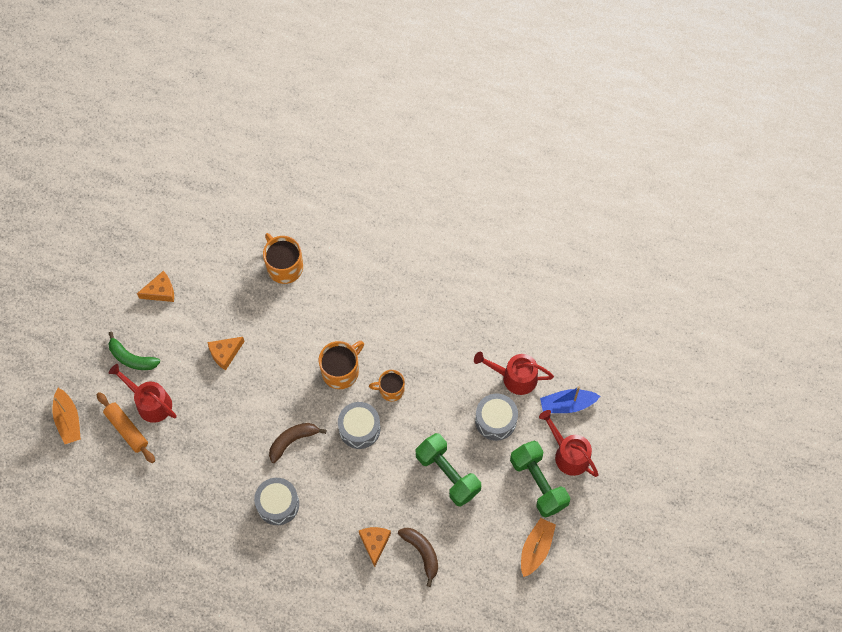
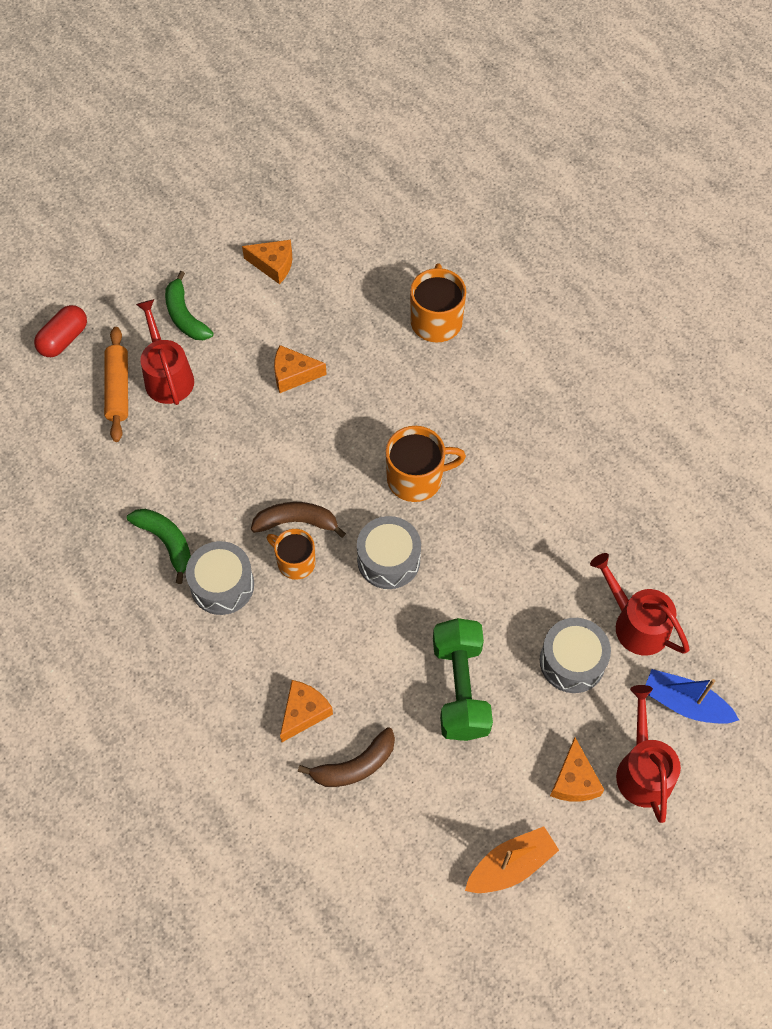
camera: 35 degrees right, 5 degrees down
(68, 420) = (64, 339): orange boat -> red capsule
(227, 501) = (166, 542): none -> green banana
(391, 390) = (462, 538): orange mug -> orange mug (295, 562)
(422, 553) = (355, 766): brown banana -> brown banana turned 60 degrees clockwise
(538, 483) = (574, 780): green dumbbell -> orange cheese

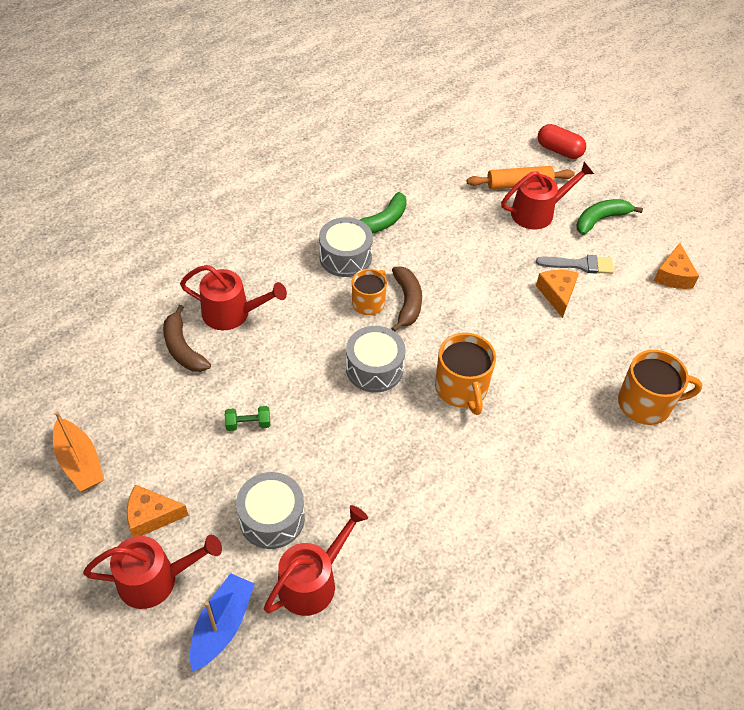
camera: 85 degrees right, 10 degrees down
(252, 347) = (580, 265): none -> grey brush
(304, 712) = (232, 313): orange cheese -> red watering can
(460, 688) = (248, 424): green dumbbell -> green dumbbell, size x0.43

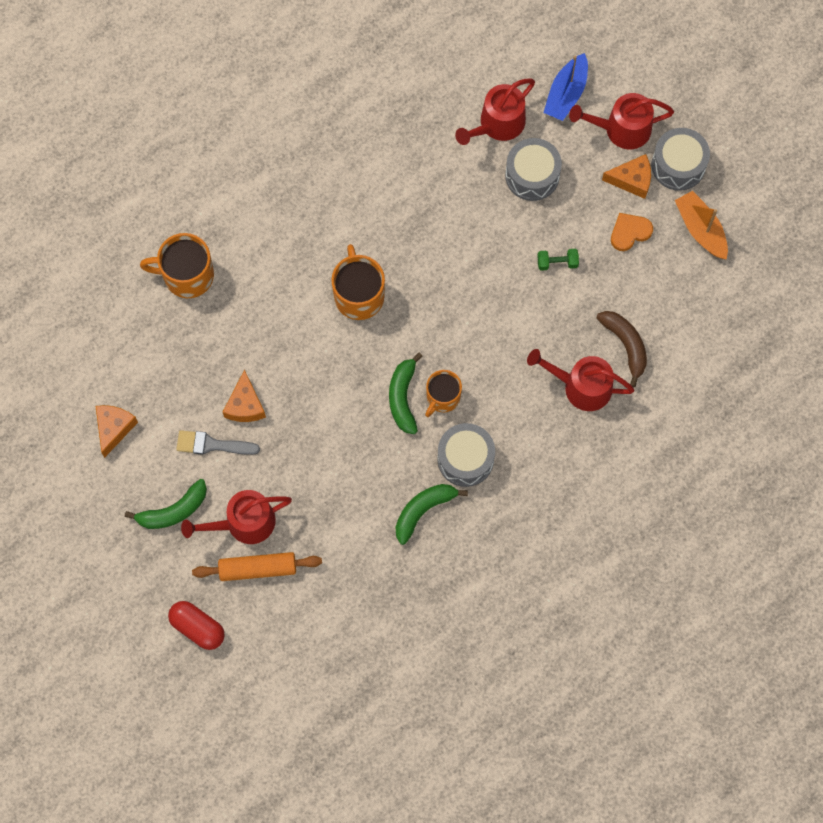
camera: 175 degrees left, 20 degrees up
(163, 457) = (629, 232): none -> orange heart
(374, 368) = (440, 319): grey drum -> grey drum (678, 165)
(407, 302) = (403, 397): brown banana -> green banana

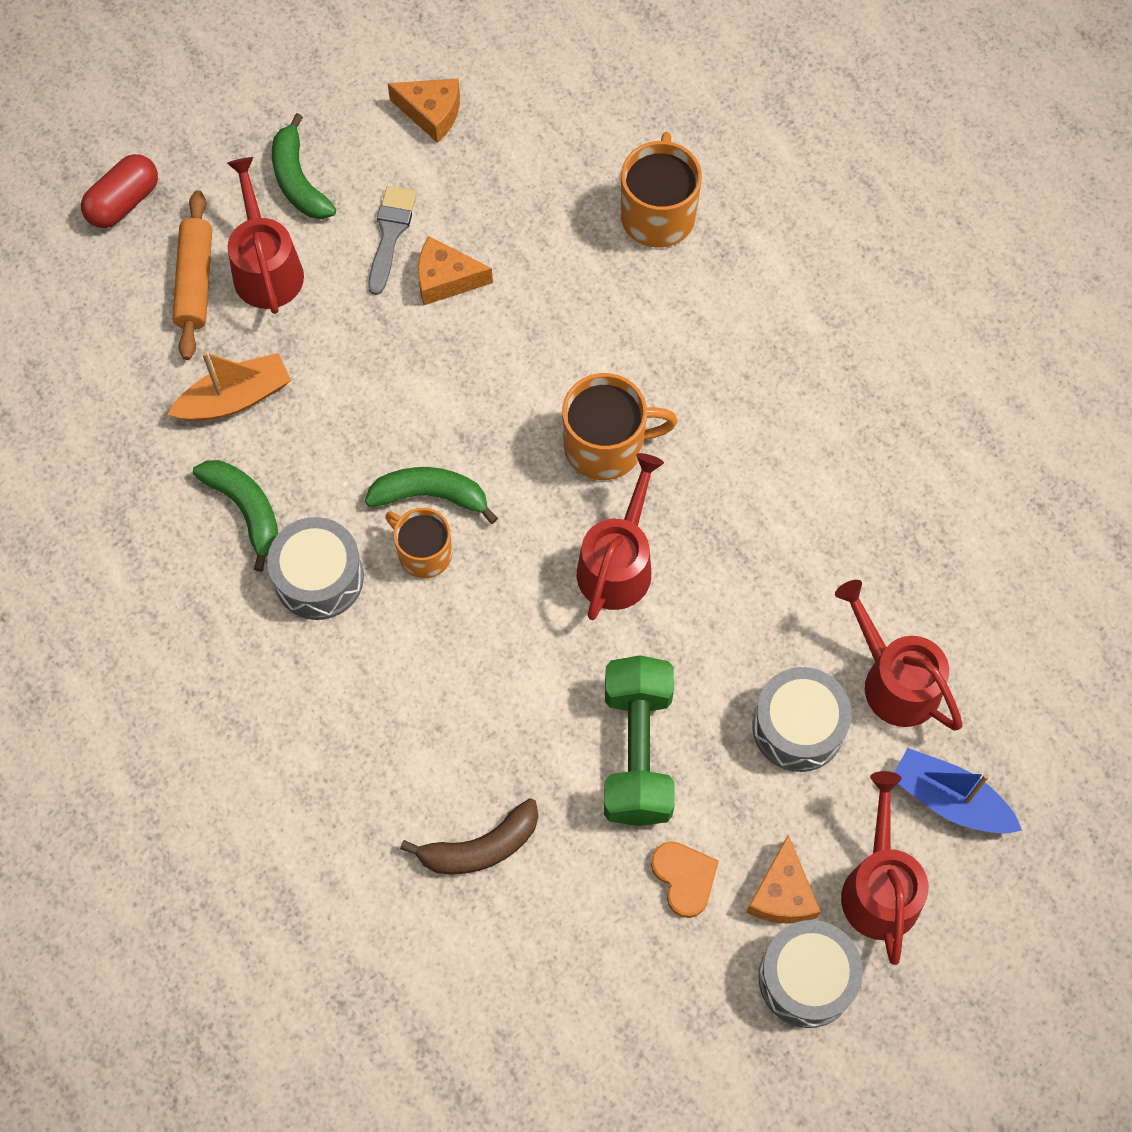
camera: 95 degrees right, 5 degrees down
(557, 263) = (637, 751): green dumbbell -> green dumbbell, size x2.33
(581, 386) = (417, 767): red watering can -> red watering can (618, 564)
(700, 229) = (681, 1003): orange boat -> orange boat (235, 398)

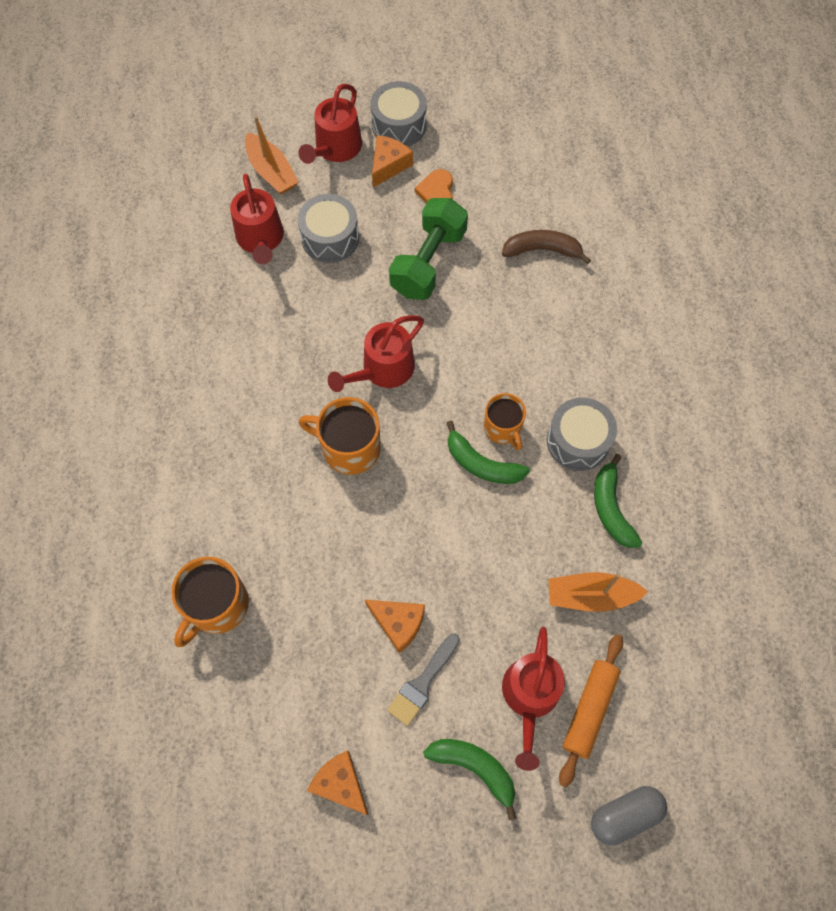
camera: 155 degrees left, 0 degrees up
(124, 202) = (625, 815): red capsule -> grey capsule
(299, 180) = (474, 768): green banana -> green banana turned 60 degrees counterclockwise
(949, 799) = (271, 172): blue boat -> orange boat

